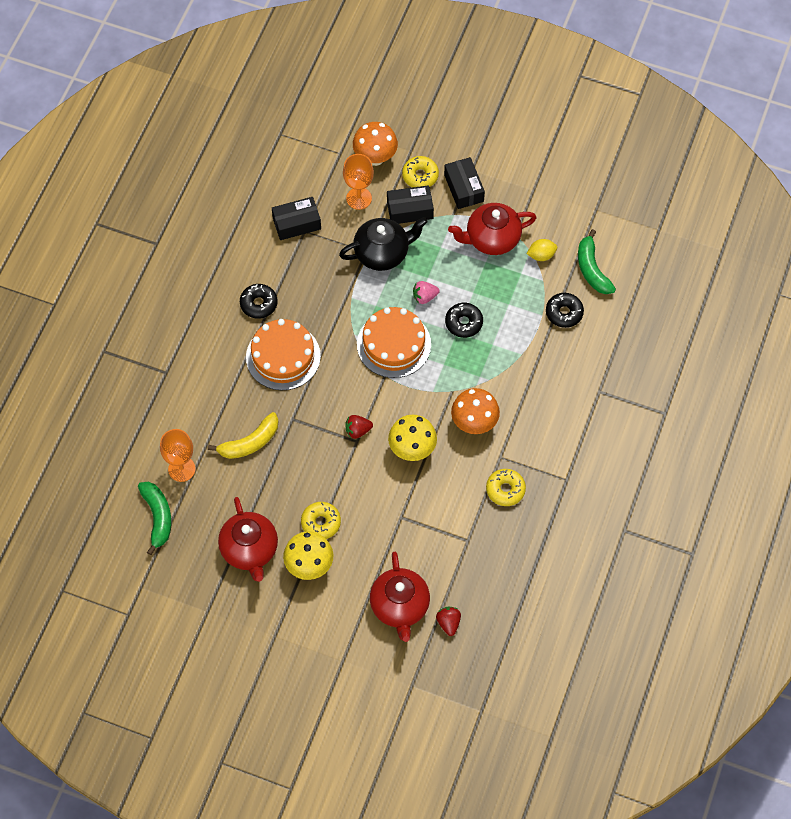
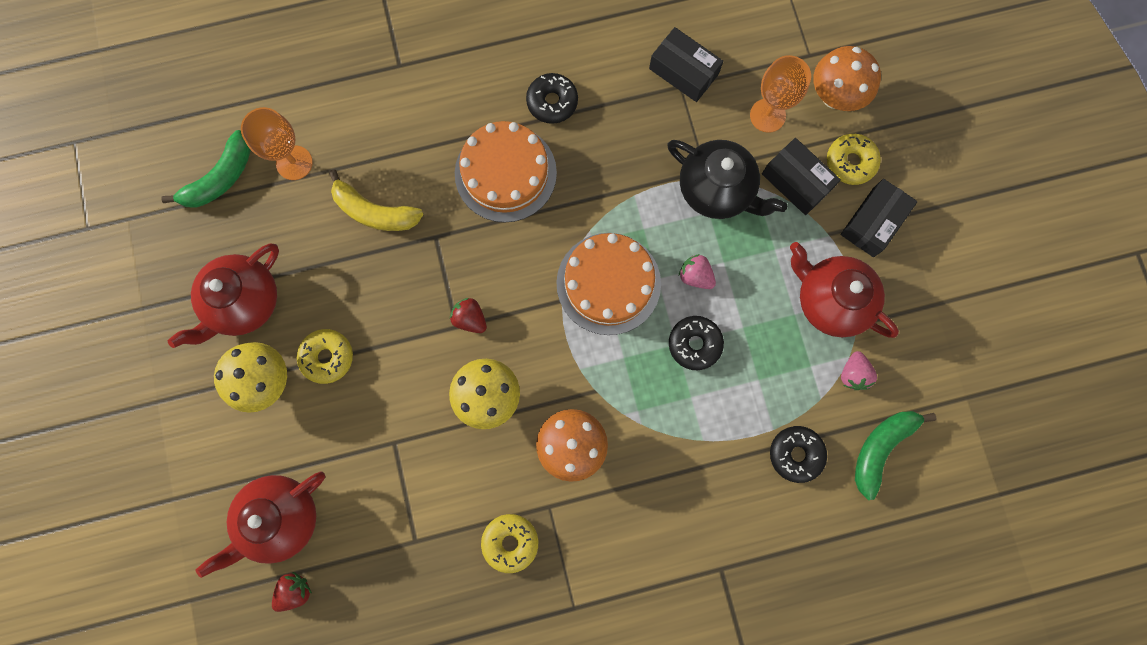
camera: 55 degrees right, 15 degrees up
(541, 255) = (853, 374): yellow lemon -> pink strawberry

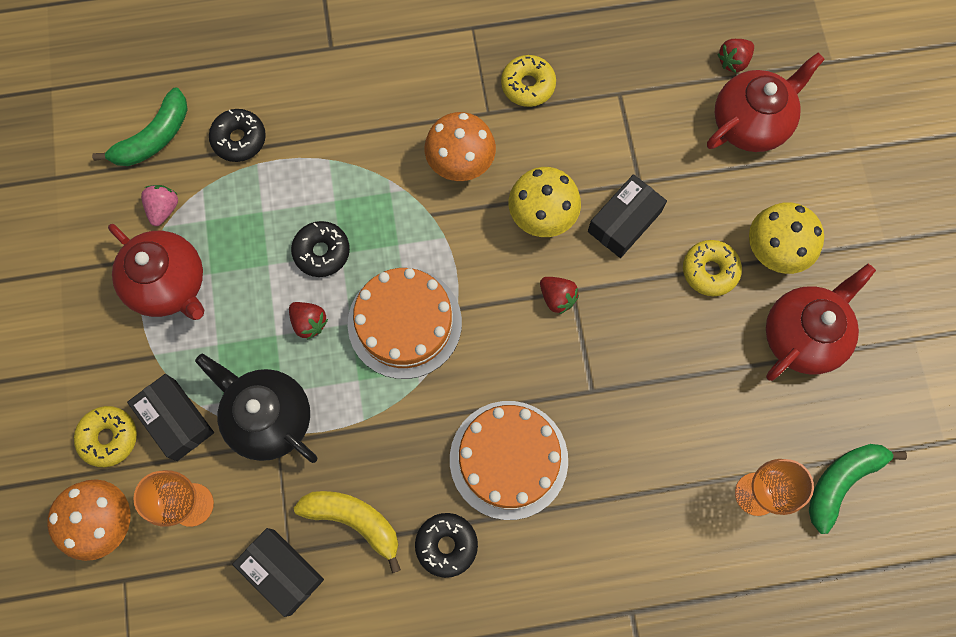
camera: 175 degrees left, 5 degrees down
(374, 212) = (660, 426): yellow banana -> yellow banana (354, 521)
(695, 276) = (309, 323): pink strawberry -> red strawberry
(873, 222) = (102, 365): black box -> black box (624, 222)

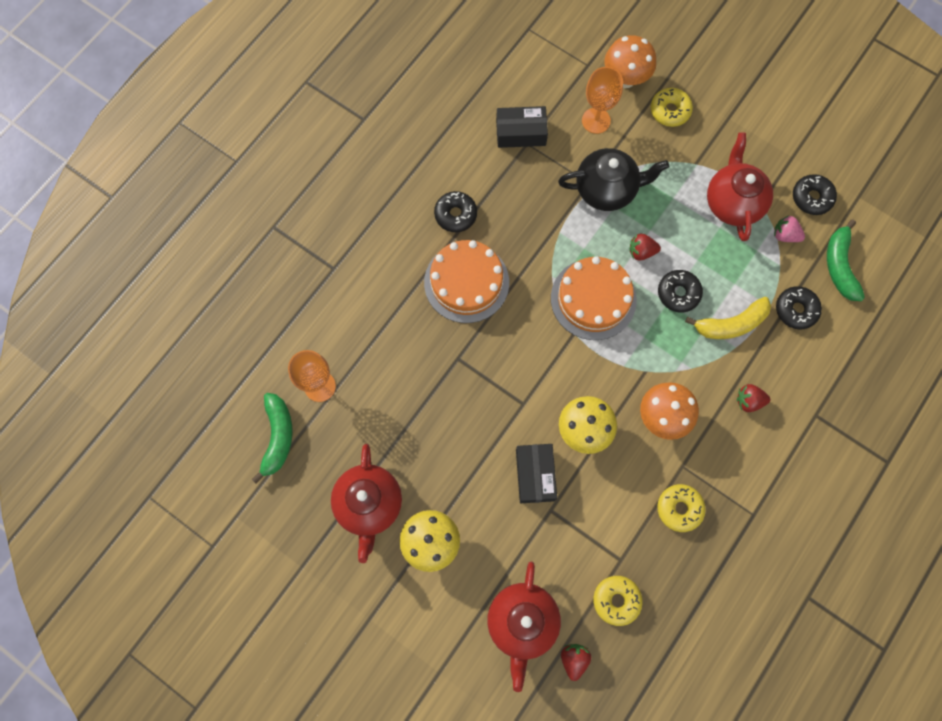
camera: 135 degrees right, 0 degrees up
(96, 217) = (811, 198): none -> black donut
(164, 209) = (785, 235): pink strawberry -> pink strawberry turned 150 degrees clockwise
(169, 284) = (733, 202): red teapot -> red teapot turned 90 degrees clockwise
(176, 420) = (649, 147): black box -> none
(354, 521) = (512, 184): yellow banana -> yellow banana (731, 324)
(557, 298) = (527, 391): red strawberry -> red strawberry (749, 401)
(709, 271) = (457, 493): yellow donut -> yellow donut (616, 600)

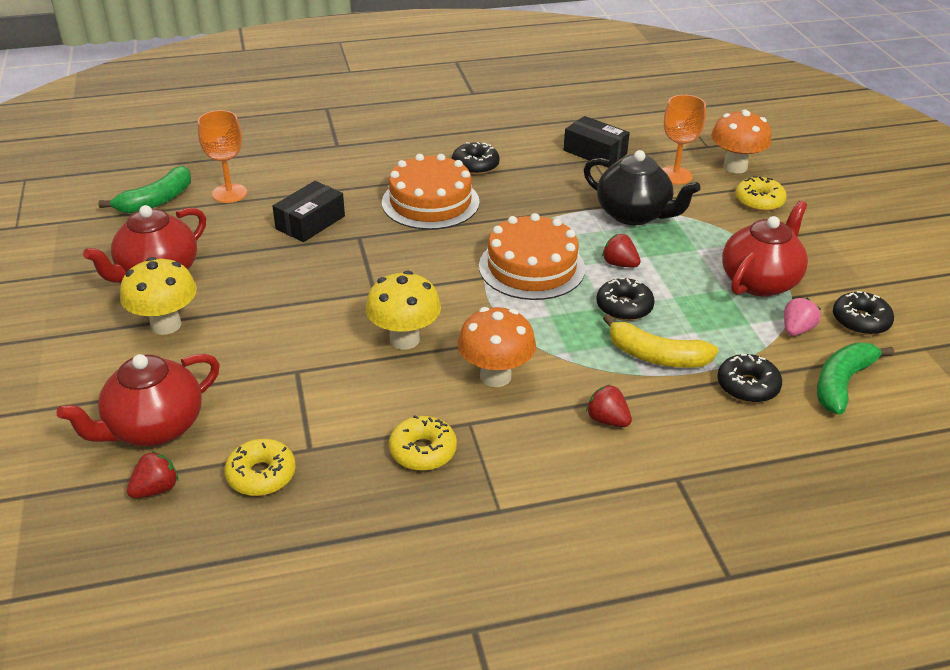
camera: 40 degrees right, 35 degrees down
(535, 475) = (317, 340): black box -> black box (310, 222)
(785, 235) = (796, 330): pink strawberry -> pink strawberry turned 60 degrees clockwise

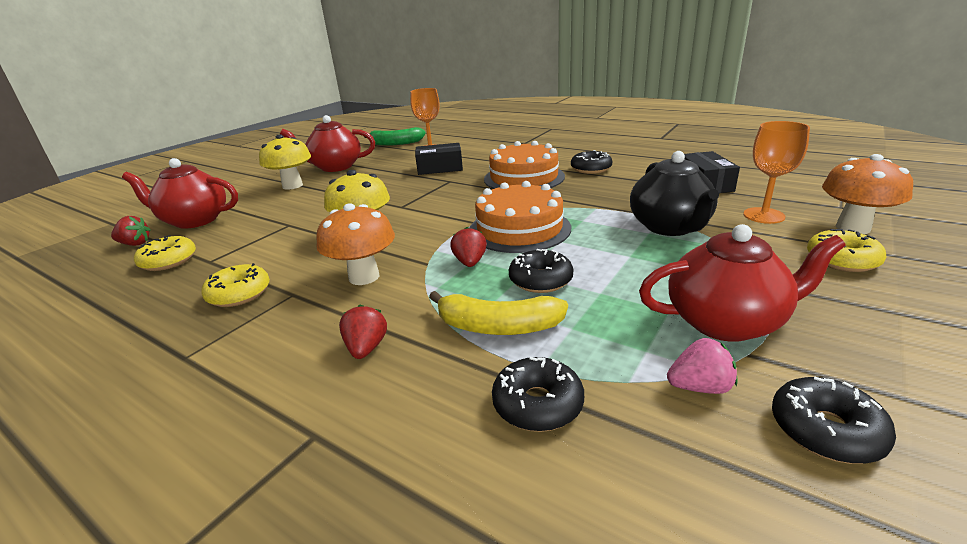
camera: 50 degrees right, 10 degrees down
(619, 264) = (593, 252): red strawberry -> red strawberry (470, 262)
(656, 356) = (498, 327): yellow banana -> yellow banana turned 60 degrees counterclockwise
(842, 383) = (670, 483): green banana -> none

